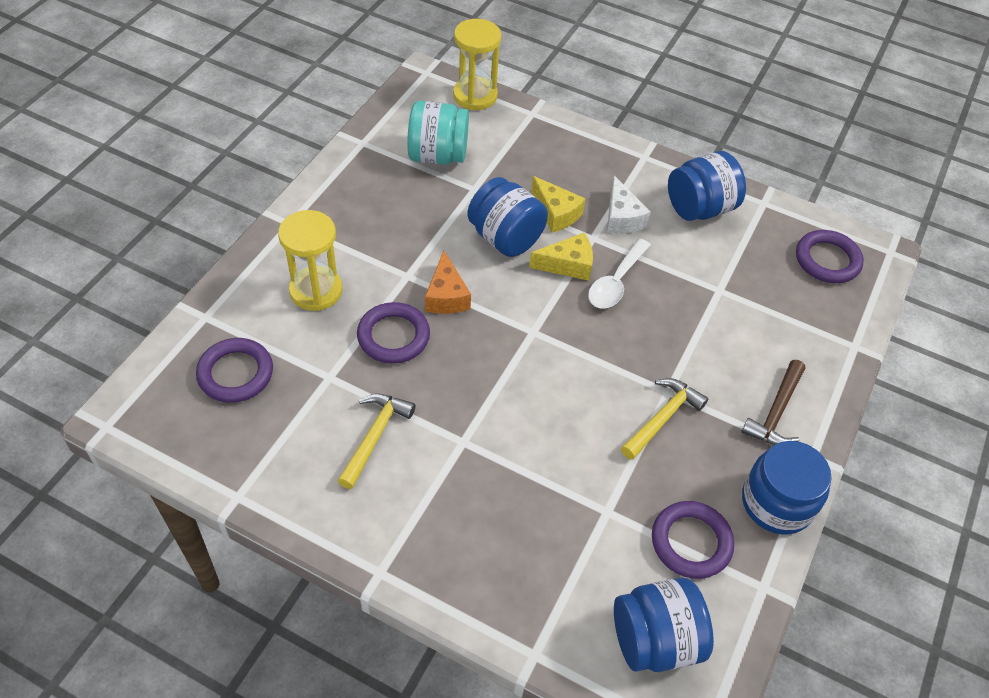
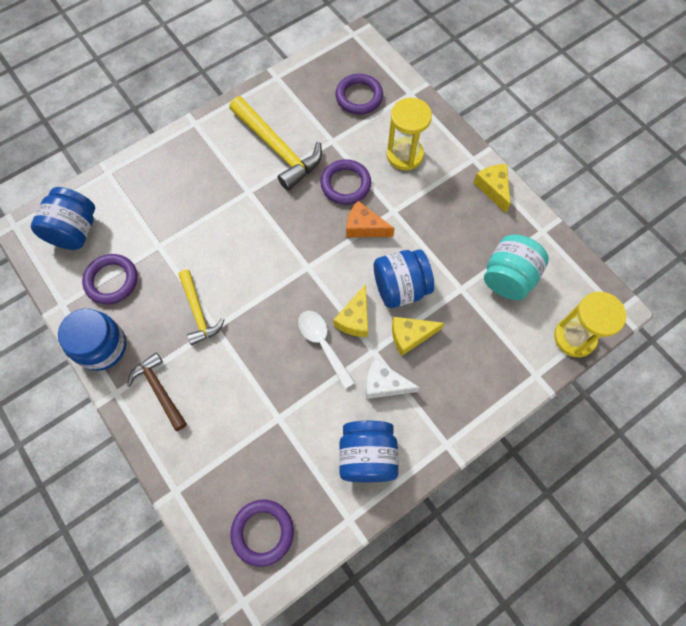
camera: 120 degrees right, 15 degrees up
(326, 195) = (493, 188): none -> yellow cheese
(374, 436) = (277, 149): yellow hammer -> yellow hammer, size x1.64

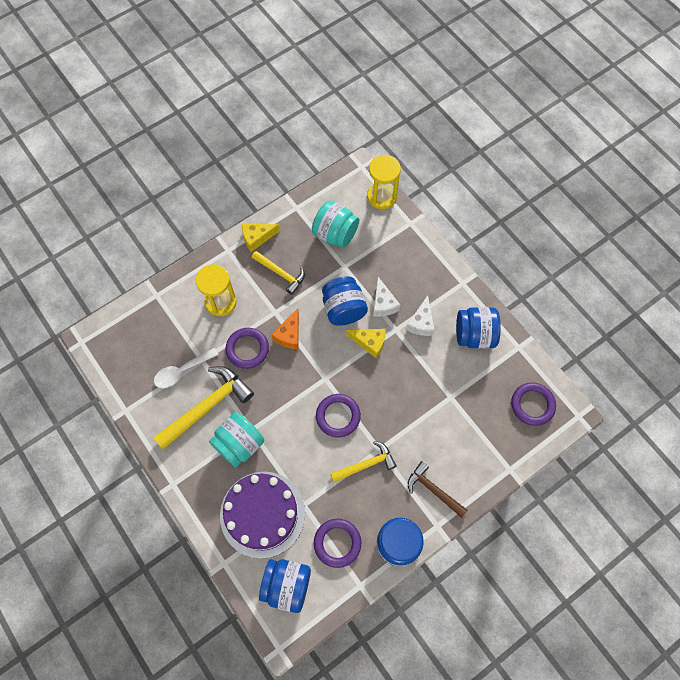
camera: 90 degrees left, 0 degrees up
(153, 206) = (262, 514): none -> purple cake
(159, 390) = (433, 490): brown hammer -> brown hammer turned 75 degrees clockwise
(233, 181) = (239, 444): none -> turquoise jar
(322, 344) = (391, 366): white spoon -> white spoon (182, 371)
(359, 97) = (156, 337): purple ring -> purple ring (338, 416)
(410, 336) = (383, 303): yellow cheese -> white cheese
(446, 216) = (281, 273): none -> yellow hammer

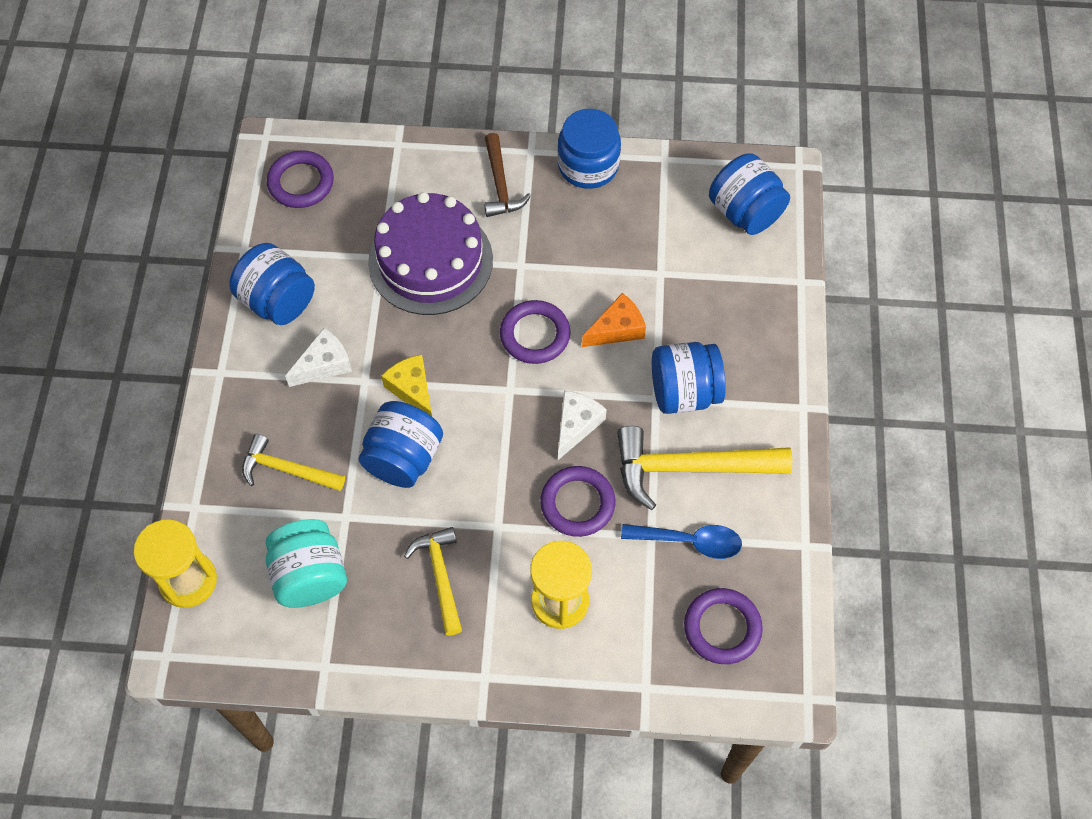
camera: 140 degrees left, 5 degrees down
(182, 371) = (689, 541): white spoon -> blue spoon
(239, 444) = (684, 392): turquoise jar -> blue jar
(257, 238) = (425, 662): yellow cheese -> none
(262, 514) = (716, 298): purple cake -> purple cake (430, 261)
(289, 335) = (505, 479): orange cheese -> orange cheese (617, 329)
(337, 543) = (654, 211): purple ring -> purple ring (722, 628)
(366, 464) = (550, 261): yellow hammer -> yellow hammer (287, 470)
(383, 303) = (346, 425): white cheese -> white cheese (576, 425)

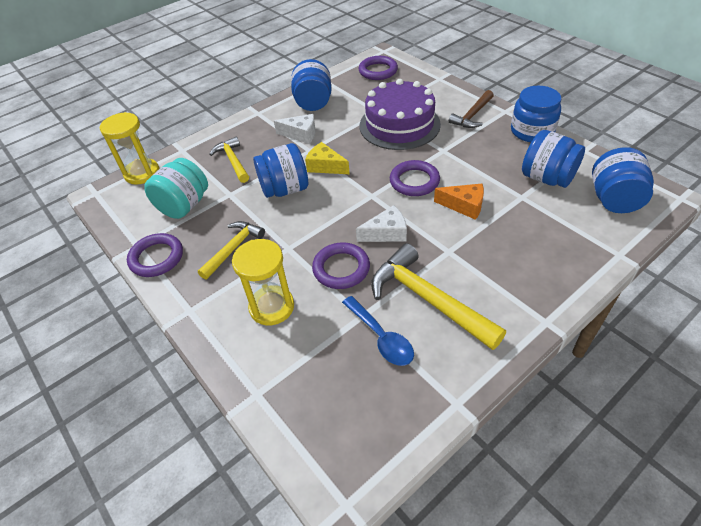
camera: 50 degrees right, 15 degrees down
(412, 390) = (325, 166): yellow cheese -> yellow cheese turned 75 degrees counterclockwise
(684, 392) = (470, 259): blue jar -> blue jar (547, 178)
(722, 628) = (342, 403): purple ring -> purple ring (156, 258)

